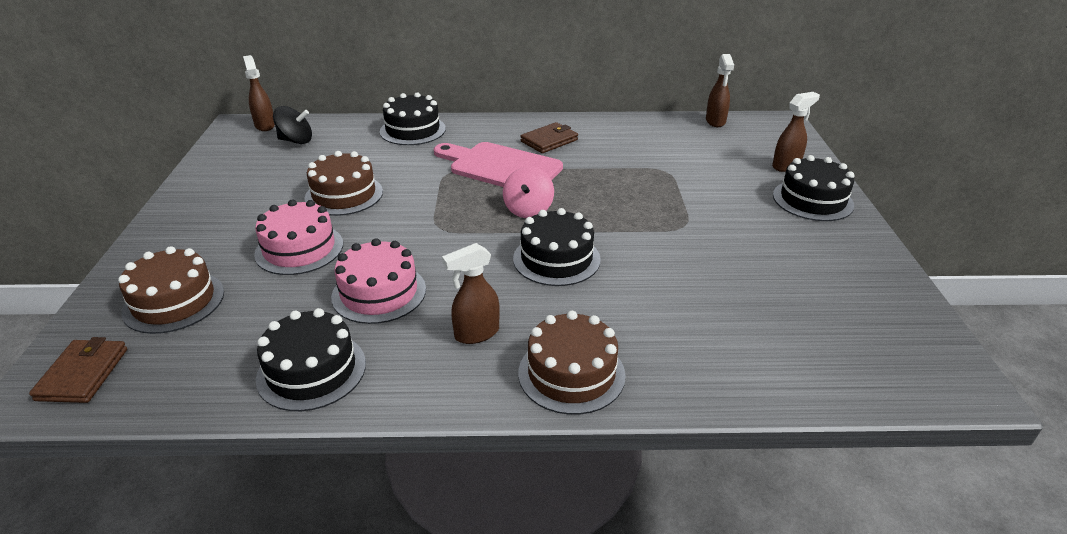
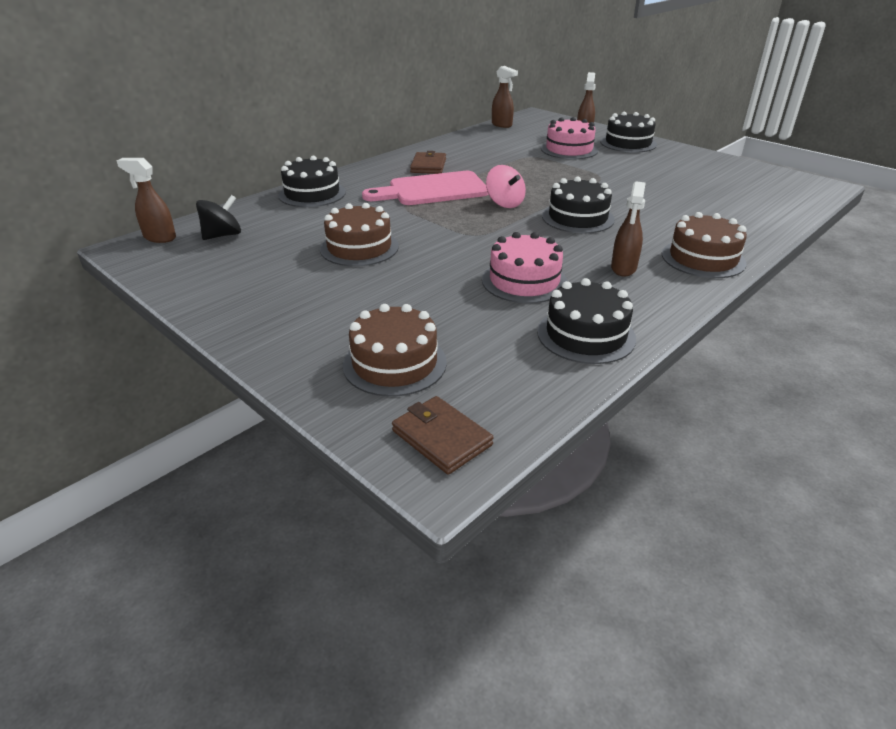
camera: 45 degrees left, 0 degrees up
(299, 249) = (409, 289): pink cake -> pink cake (569, 149)

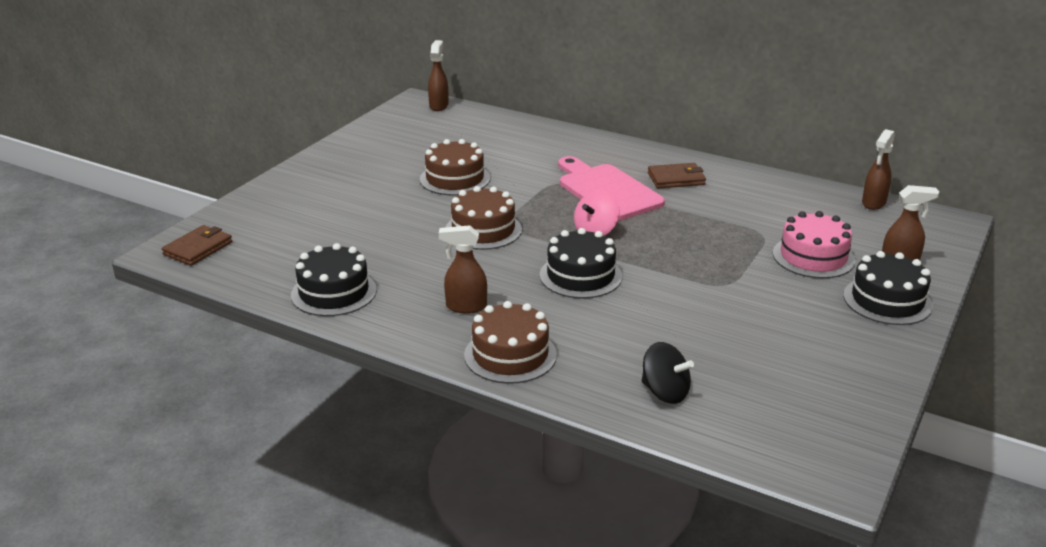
camera: 75 degrees right, 5 degrees down
(222, 235) = (453, 125): black spinning top -> black spinning top (665, 392)
(312, 194) = (559, 139): black cake -> none
(394, 363) = (279, 221): brown cake -> brown cake (483, 230)
(524, 281) = (420, 258): pink cake -> none

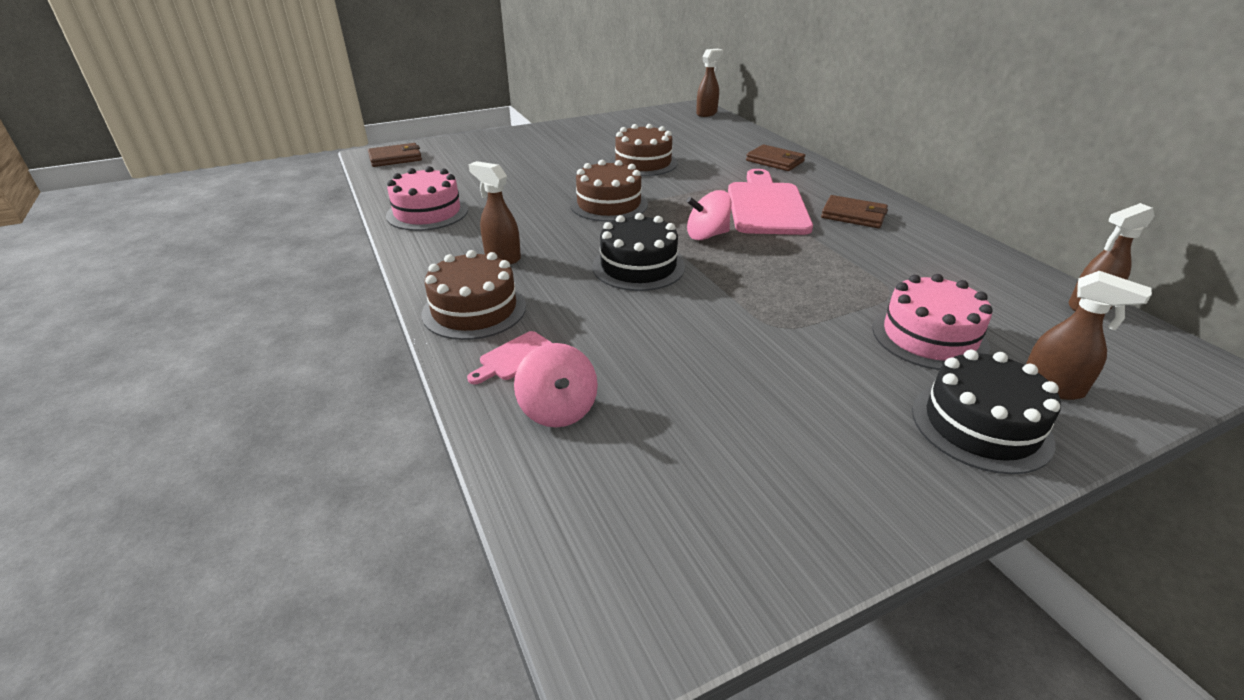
camera: 35 degrees right, 5 degrees up
(333, 292) = (427, 212): black cake -> pink cake
(562, 144) = (775, 161): none -> brown wallet
(591, 374) = (515, 358): none -> pink cutting board
(665, 392) = (558, 409): black spinning top -> pink spinning top

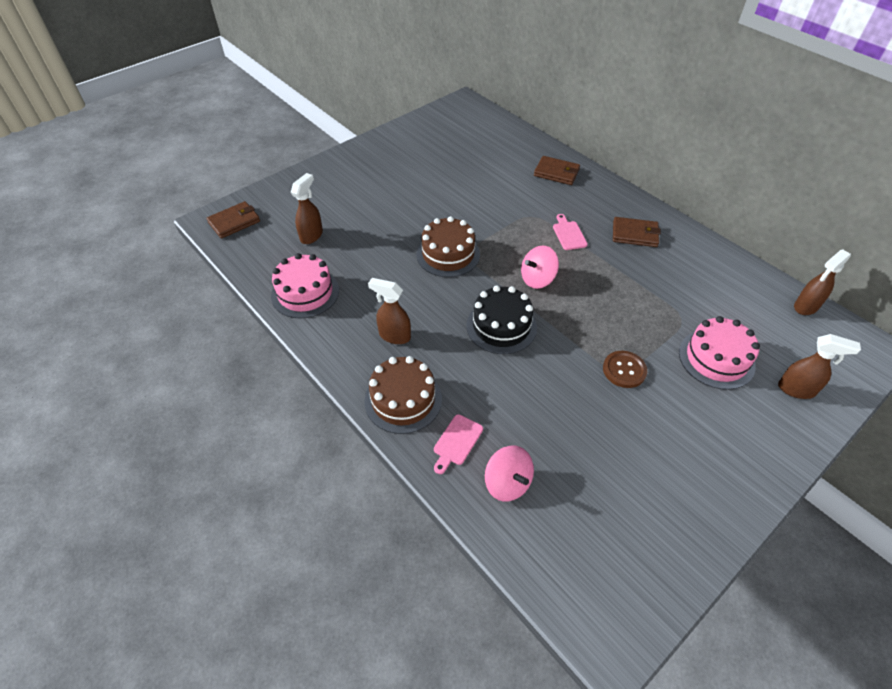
camera: 15 degrees left, 15 degrees up
(643, 163) = (452, 193): brown cake -> none
(707, 113) = (478, 110): brown spray bottle -> brown spray bottle (311, 235)
(766, 206) = (568, 234): pink cutting board -> pink cutting board, size x0.44
(785, 327) = (624, 370): none -> brown button
(980, 425) = (762, 433): black cake -> none

